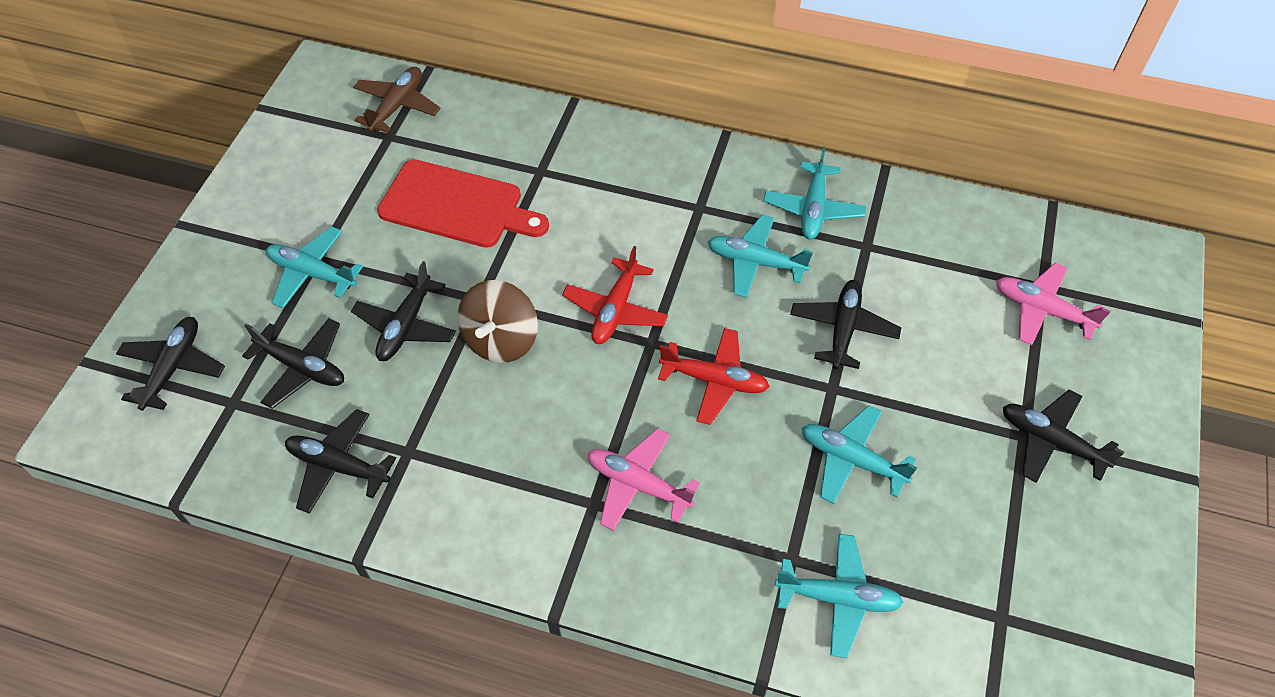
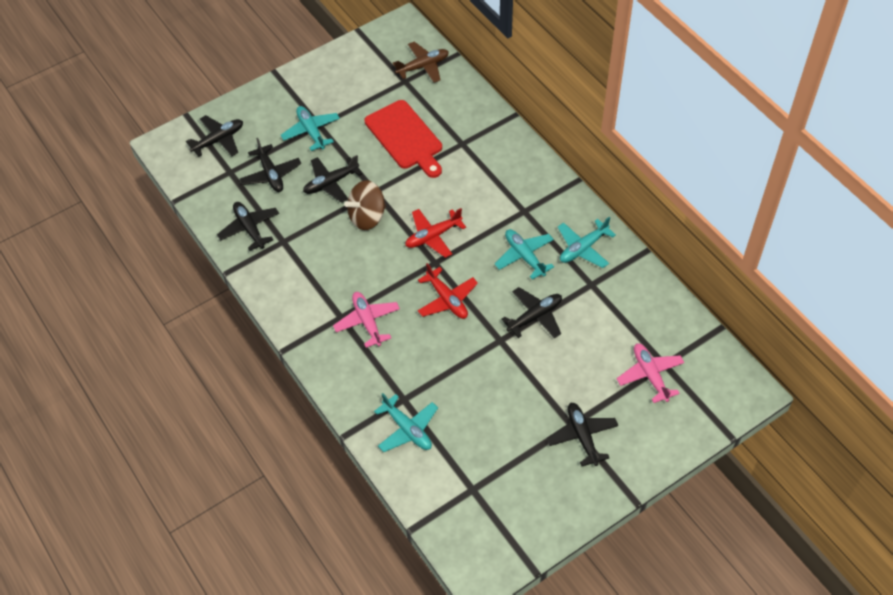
camera: 40 degrees right, 0 degrees up
(851, 460) = (475, 377): turquoise plane -> none

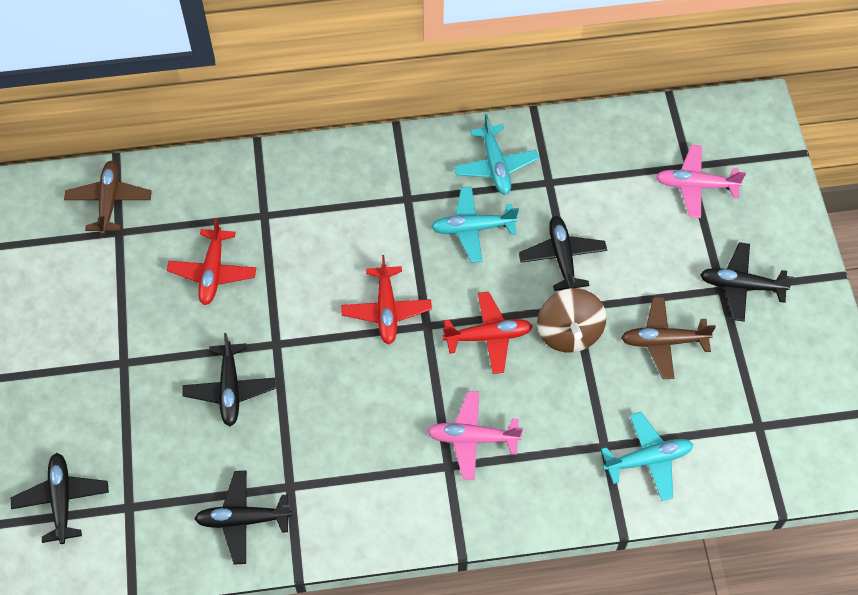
camera: 65 degrees left, 5 degrees up
(271, 174) = (167, 456): black plane -> none
(311, 131) = (127, 377): turquoise plane -> none
(367, 217) = (311, 370): brown spinning top -> brown spinning top (569, 332)
(405, 137) = (213, 272): red cutting board -> red plane
(505, 404) = (663, 341): none -> brown plane

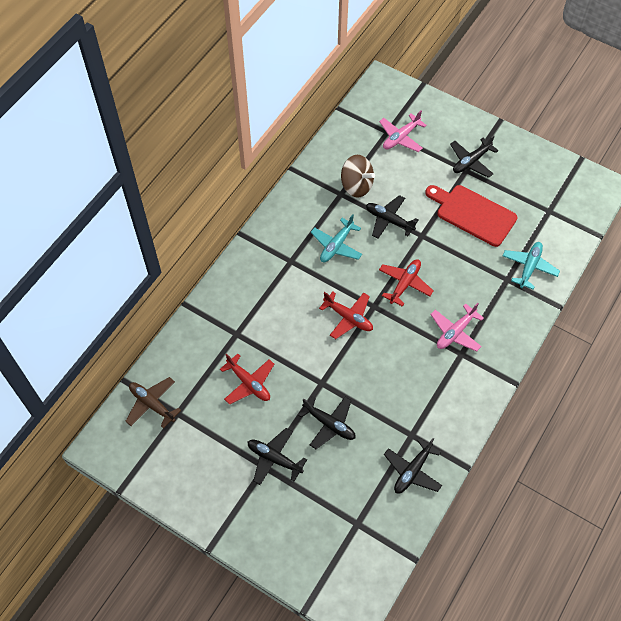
camera: 50 degrees left, 0 degrees up
(62, 500) = (324, 556): black plane -> black plane (274, 458)
(495, 166) = (309, 209): turquoise plane -> none
(569, 332) = (433, 248): brown spinning top -> brown spinning top (356, 186)
(663, 341) = (473, 214): brown plane -> red cutting board

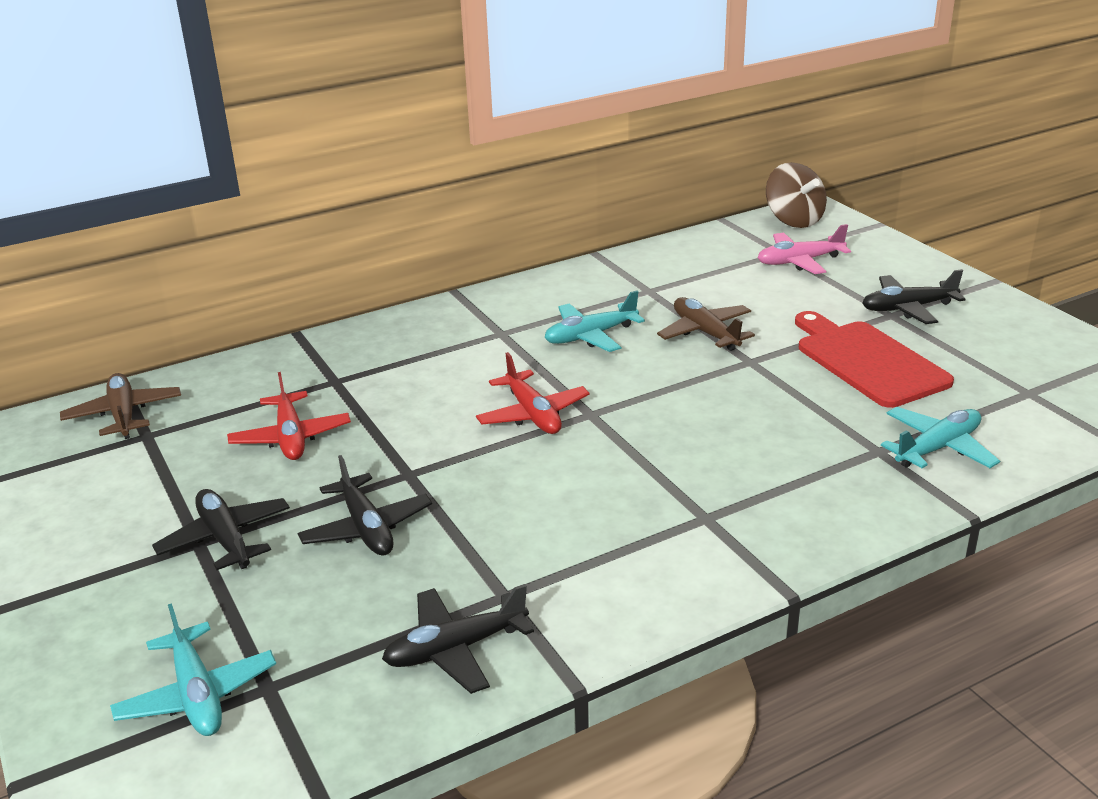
camera: 30 degrees right, 30 degrees down
(334, 540) = (197, 694): none -> turquoise plane
(356, 186) = (682, 289): brown spinning top -> brown spinning top (794, 220)
(389, 220) = (705, 333): black plane -> brown plane
(404, 284) = (670, 404): red plane -> none
(455, 332) = (717, 486): pink plane -> none

